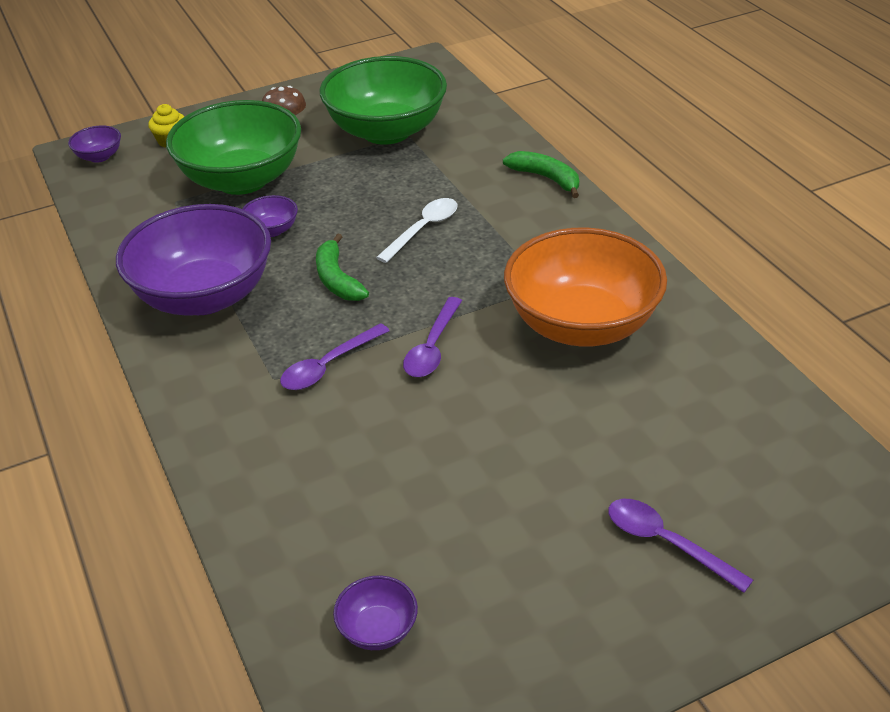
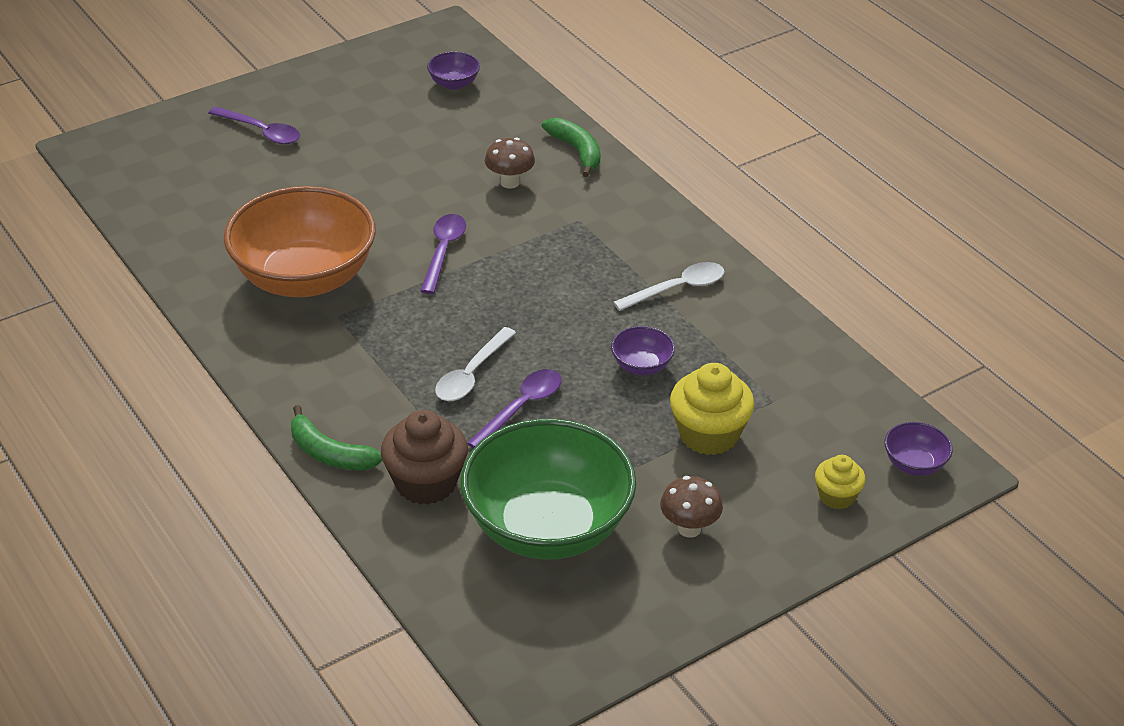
camera: 170 degrees right, 0 degrees up
(204, 296) = (678, 288): purple bowl -> white spoon
(242, 180) = (708, 435): green bowl -> yellow cupcake
(328, 366) = (534, 232): purple spoon -> purple spoon (521, 407)
(337, 279) = (550, 312): green banana -> green banana (576, 151)
(338, 435) = (510, 182): none -> brown mushroom
(471, 158) = (426, 483): none -> brown cupcake

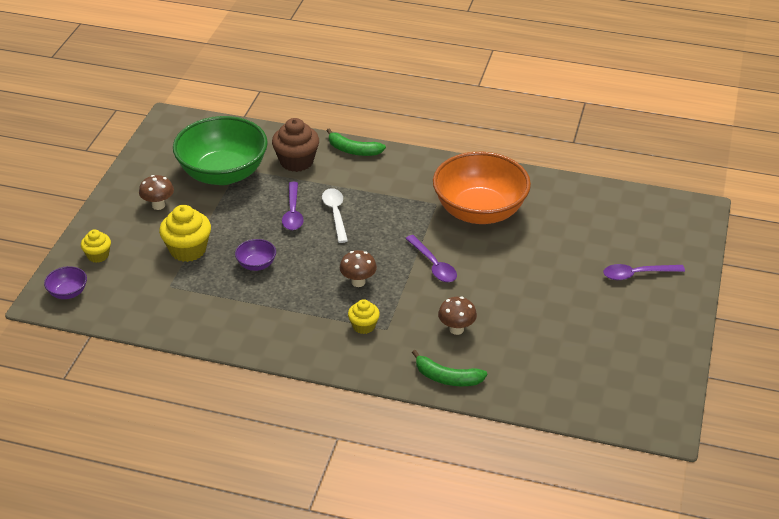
camera: 140 degrees right, 0 degrees up
(329, 453) = (353, 150): green banana -> green banana turned 150 degrees counterclockwise
(454, 83) = (590, 382): purple bowl -> none
(548, 280) = (358, 282): none -> brown mushroom
(599, 235) = (364, 326): none -> yellow cupcake
(678, 288) = (282, 319): white spoon -> none

